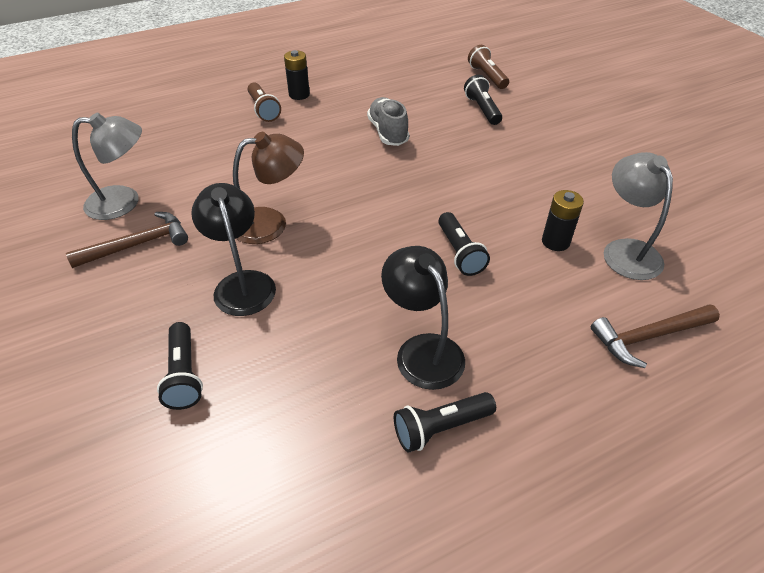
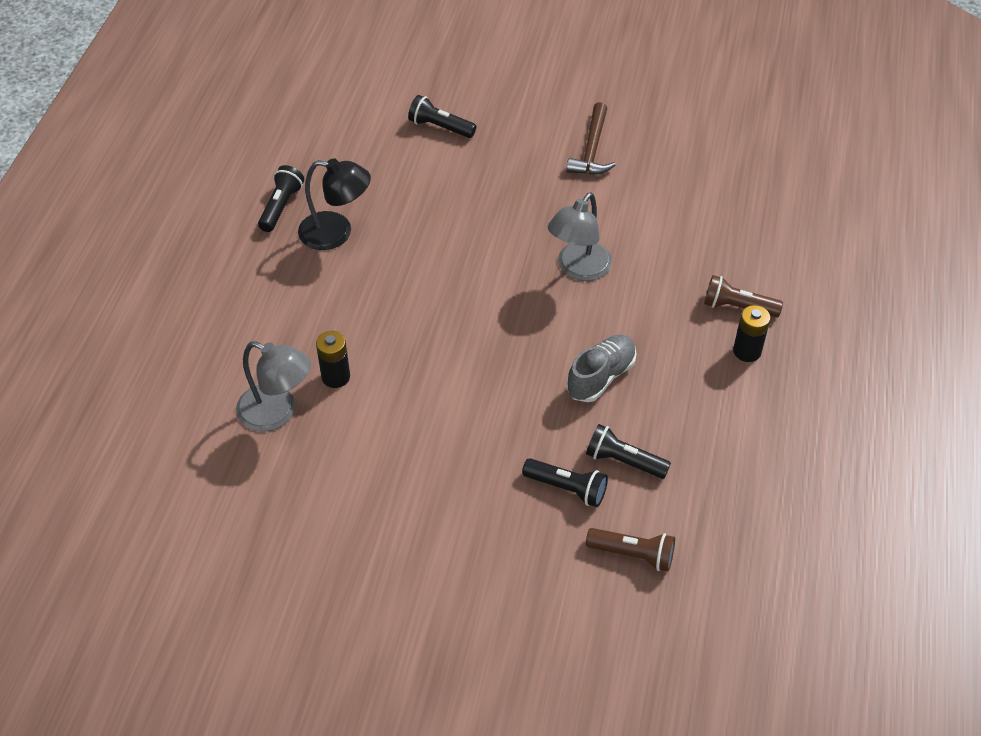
camera: 130 degrees right, 5 degrees up
(124, 202) = (657, 160): grey lamp -> grey lamp (578, 269)
(242, 283) = (491, 182): black lamp -> none
(271, 223) = (543, 226): brown lamp -> none
(388, 132) = (601, 377): grey shoe -> grey shoe turned 75 degrees counterclockwise
(459, 253) = (391, 310): black flashlight -> black flashlight (623, 461)
(648, 337) = (209, 349): brown hammer -> none

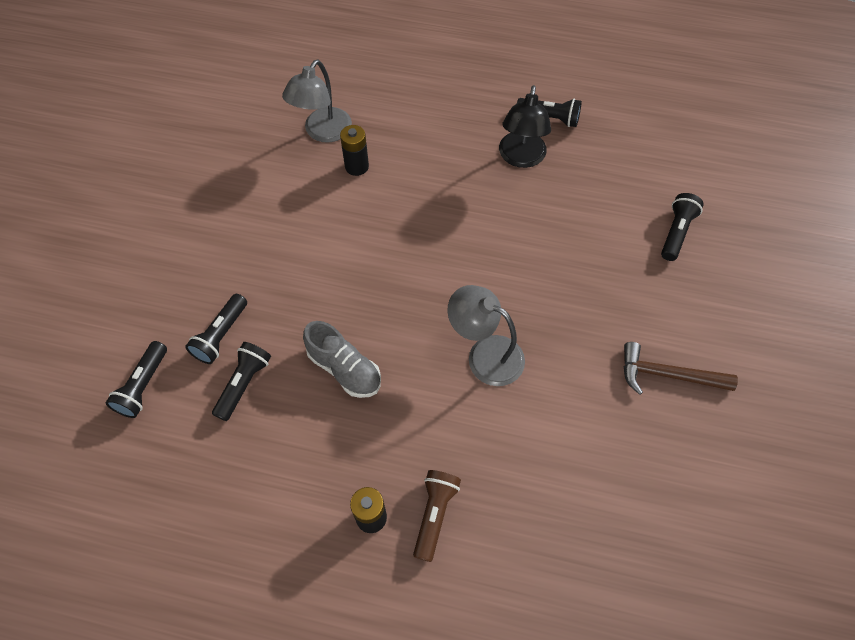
camera: 90 degrees right, 10 degrees up
(633, 554) = (143, 386): brown flashlight -> black flashlight

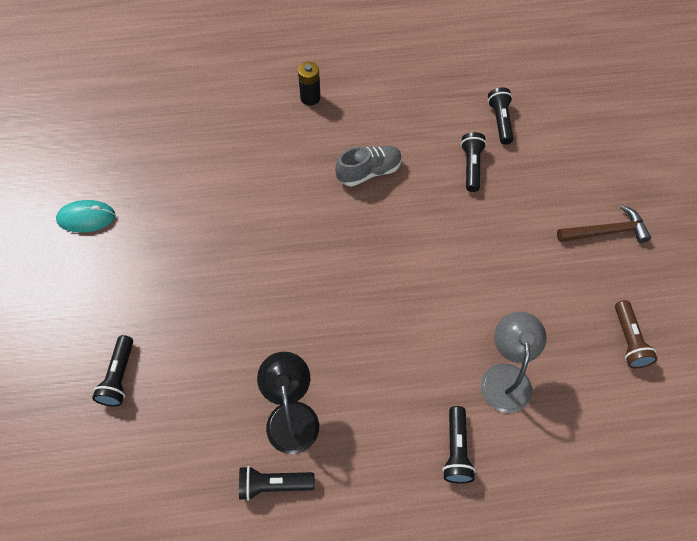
camera: 160 degrees right, 0 degrees up
(244, 384) = (434, 142): black flashlight -> black flashlight (456, 450)
(344, 369) = (369, 172): grey shoe -> grey shoe turned 135 degrees clockwise
(357, 166) = (450, 347): black battery -> none
(435, 514) = (271, 110): brown flashlight -> brown flashlight (628, 340)
(485, 354) = (269, 213): grey lamp -> none
(667, 375) = (122, 241): brown hammer -> brown hammer (606, 232)
(713, 421) = (86, 218): none -> turquoise mouse

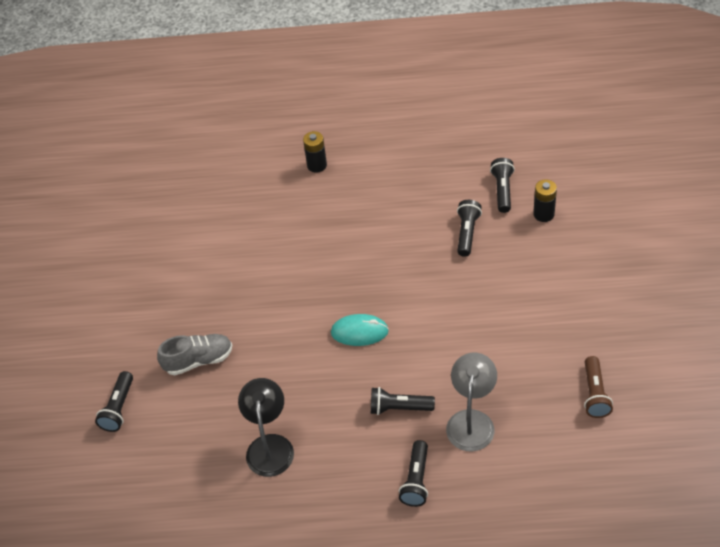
camera: 10 degrees right, 10 degrees down
(86, 218) = (96, 272): turquoise mouse -> turquoise mouse (359, 332)
(273, 484) = (248, 500): black flashlight -> black flashlight (399, 408)
(369, 172) = (366, 236): grey shoe -> grey shoe (198, 360)
(544, 145) = (543, 214): none -> black battery
(606, 232) = (591, 296): brown hammer -> none

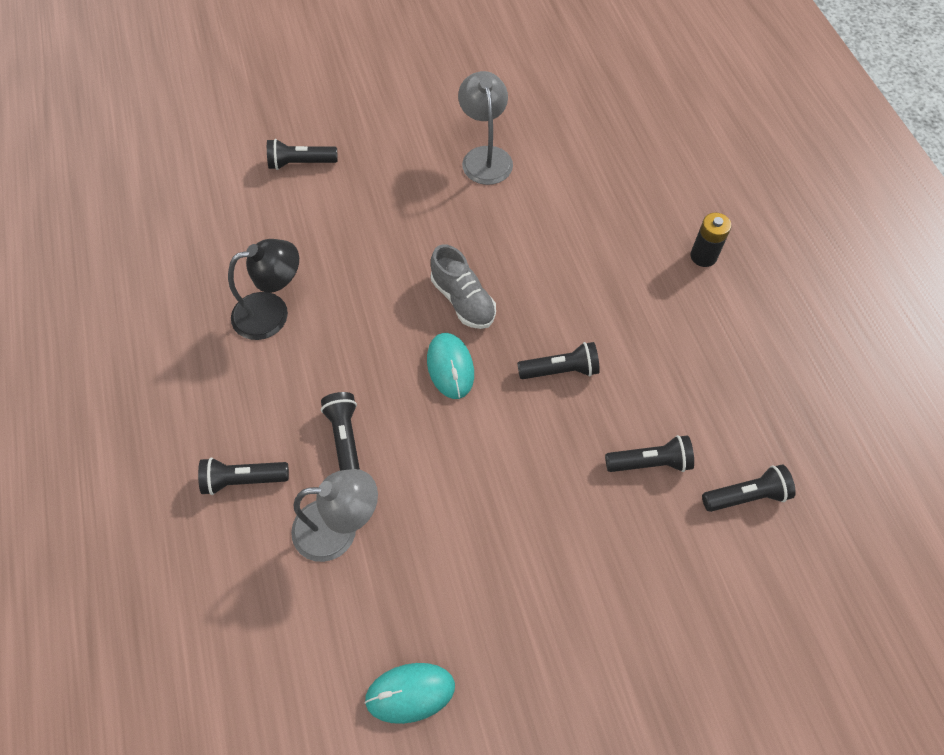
camera: 70 degrees right, 10 degrees up
(170, 275) = (485, 157): none -> grey lamp
(198, 360) = (375, 215): grey shoe -> grey shoe (463, 300)
(383, 266) = (561, 370): none -> black flashlight
(543, 214) = (722, 563): black battery -> none
(594, 394) = (410, 693): brown flashlight -> turquoise mouse

